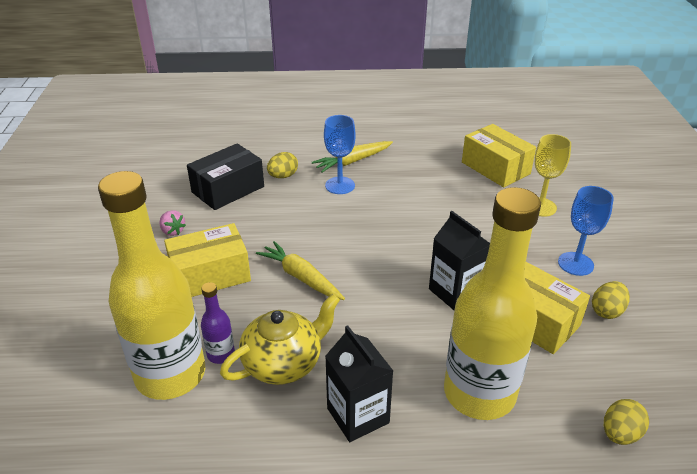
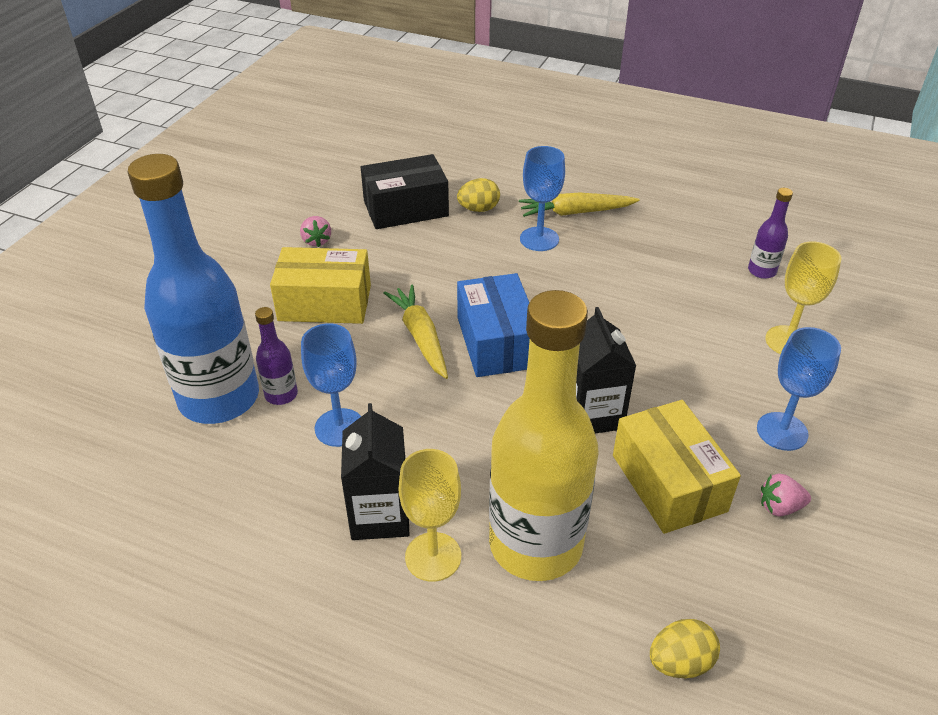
camera: 25 degrees right, 5 degrees up
(170, 375) = (219, 398): yellow bottle -> blue bottle
(284, 363) = (339, 427): yellow teapot -> blue goblet
(358, 264) = (496, 342): none -> blue box
(416, 430) = (433, 557): none -> yellow goblet
(495, 168) = (761, 271): yellow box -> purple bottle
(607, 311) = (780, 507): yellow egg -> pink strawberry

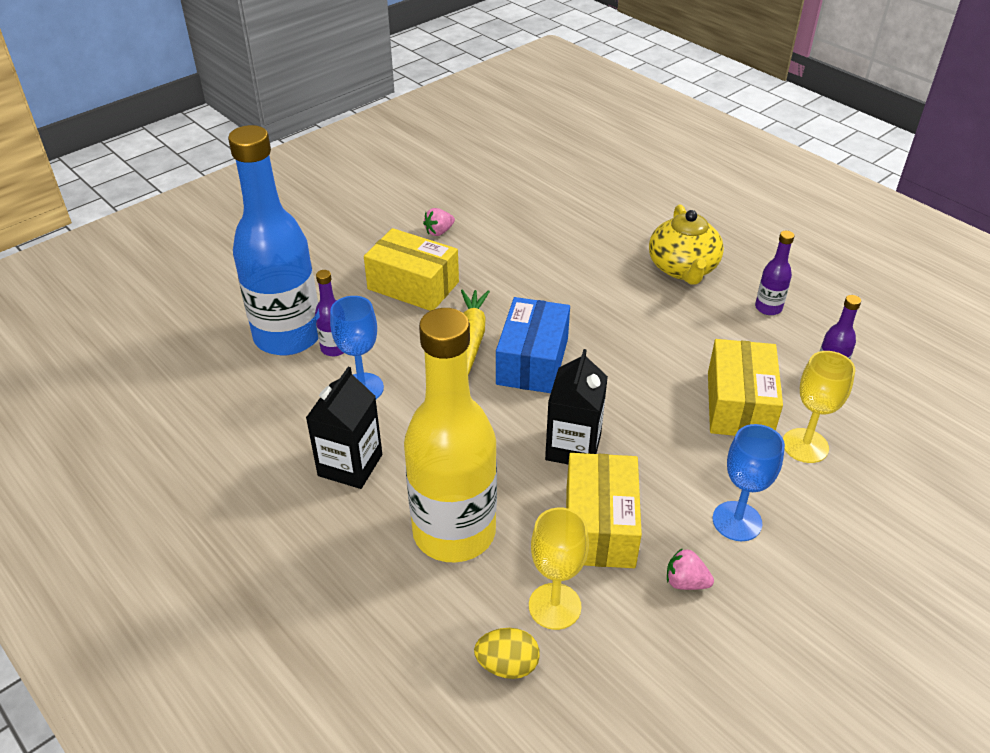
camera: 25 degrees right, 0 degrees up
(316, 241) = (439, 232): pink strawberry -> pink strawberry turned 45 degrees clockwise
(406, 208) = (531, 224): black box -> none
(433, 557) = (369, 511): yellow goblet -> yellow goblet (554, 606)
(478, 209) = (595, 241): yellow egg -> none
(539, 239) = (632, 283): blue goblet -> none
(575, 212) = (683, 268): yellow carrot -> yellow teapot
(672, 227) = (768, 308): none -> purple bottle
(709, 323) = (739, 405): none -> yellow box

